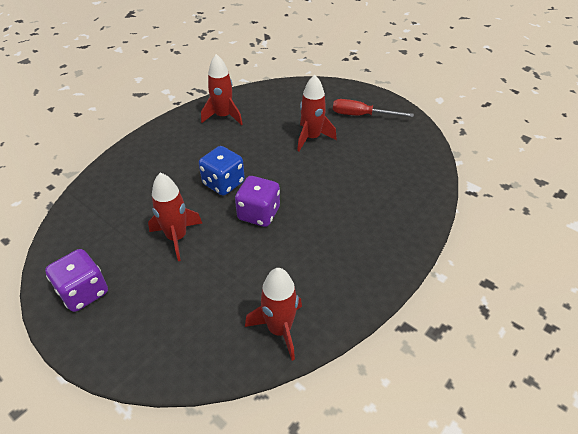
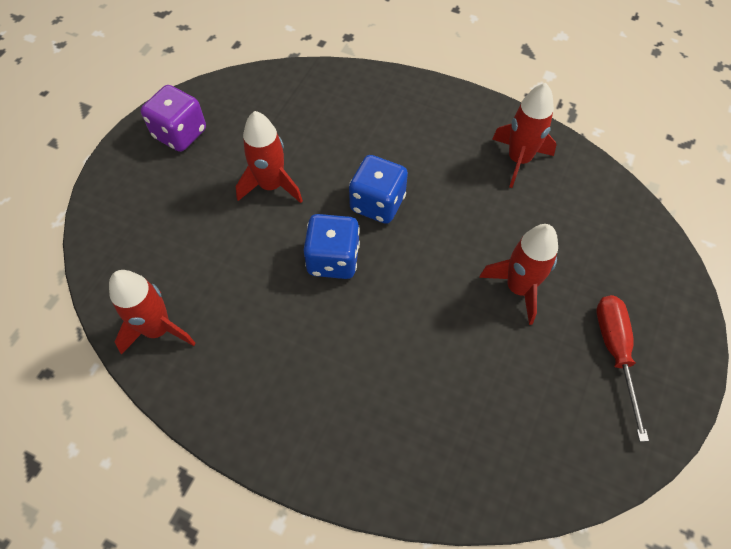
camera: 75 degrees right, 15 degrees up
(259, 214) = (333, 259): purple dice -> blue dice

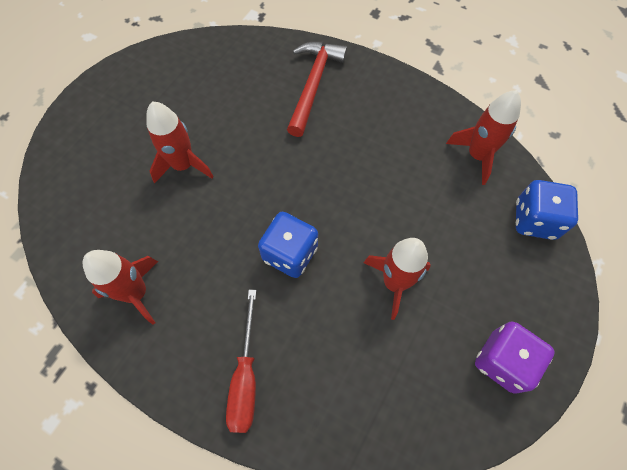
camera: 175 degrees left, 5 degrees up
(333, 259) = (335, 201): blue dice -> blue dice (534, 220)
(373, 423) = (313, 85): none -> red hammer
(615, 353) = (129, 114): red screwdriver -> red screwdriver (245, 377)

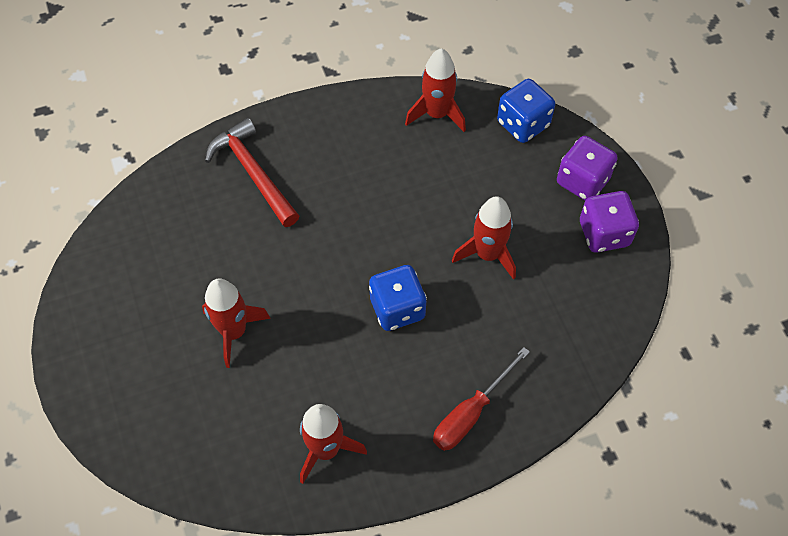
camera: 50 degrees left, 5 degrees down
(245, 377) = (471, 413): red screwdriver -> red screwdriver turned 90 degrees clockwise
(533, 305) = (582, 181): none -> purple dice

